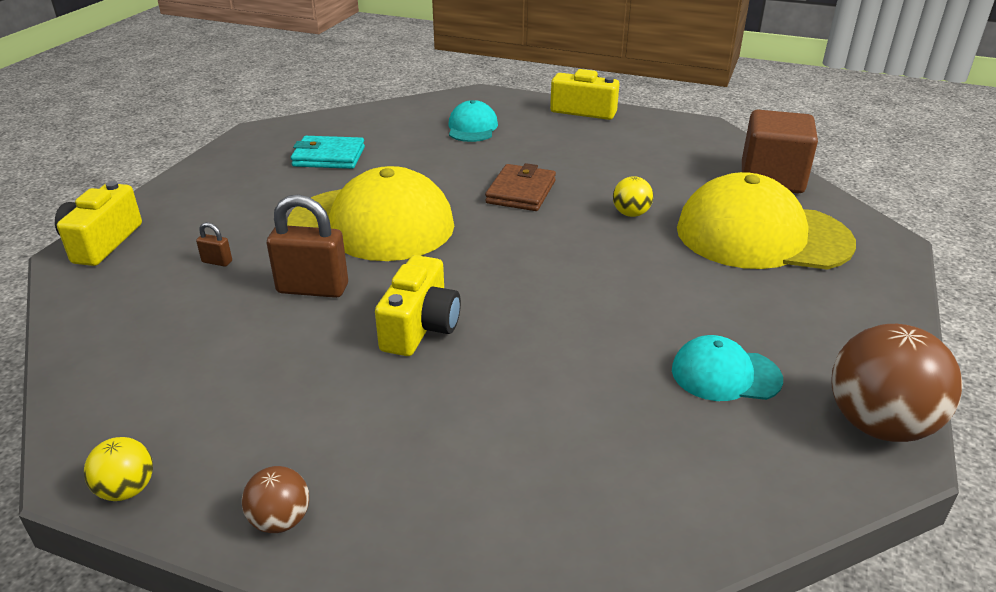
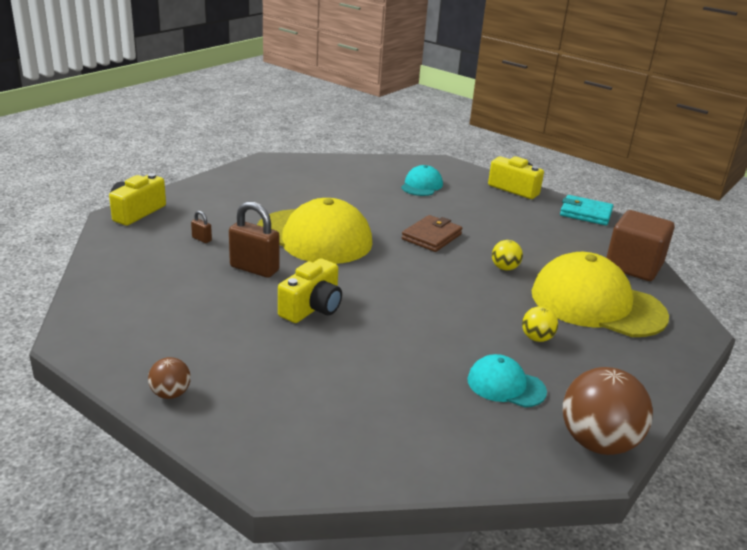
camera: 15 degrees right, 5 degrees down
(127, 489) = (92, 355): yellow ball -> yellow ball (537, 338)
(329, 157) = (308, 186): turquoise wallet -> turquoise wallet (585, 213)

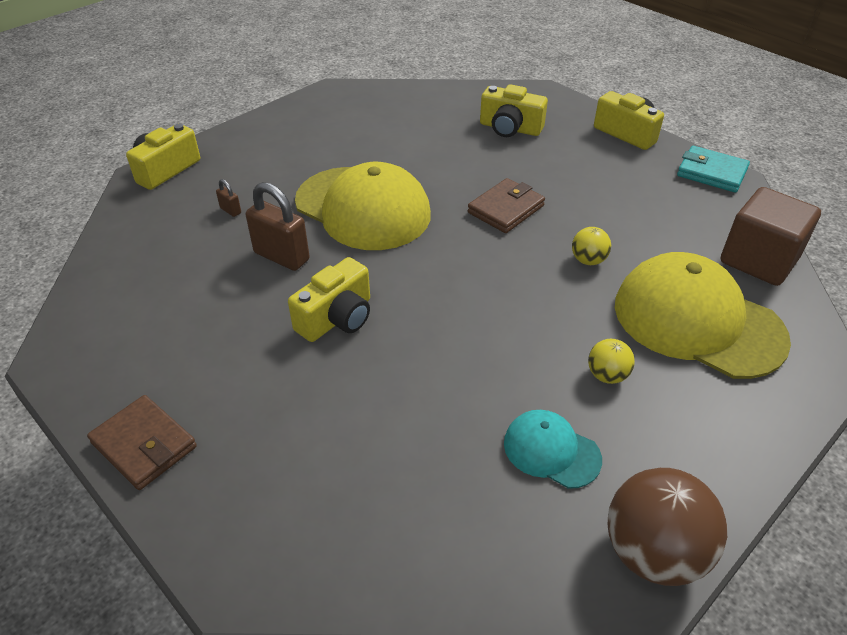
camera: 10 degrees right, 15 degrees up
(170, 394) = (144, 445): brown ball -> brown wallet
(421, 185) = (510, 128): turquoise cap -> yellow camera

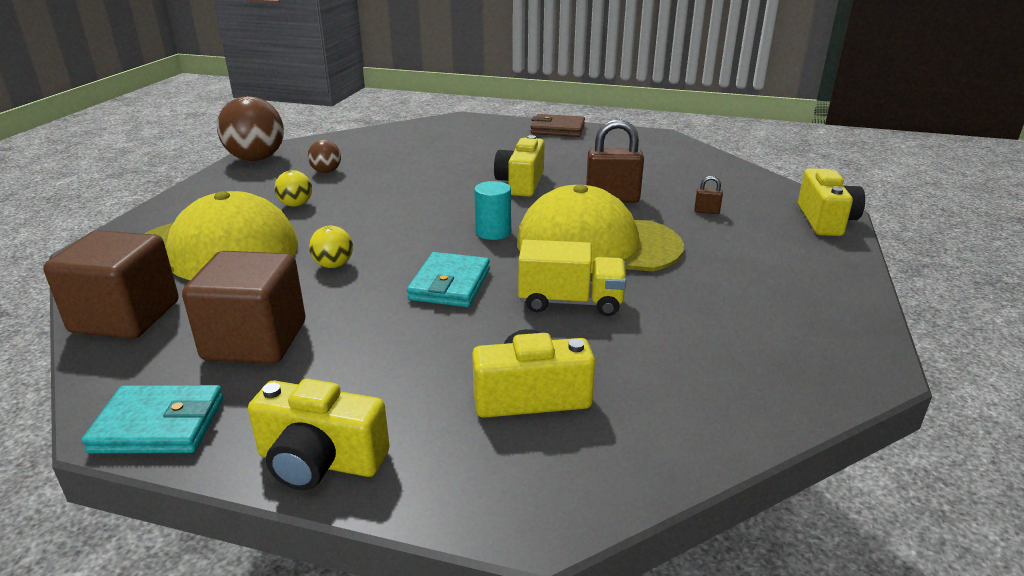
camera: 150 degrees right, 15 degrees down
(431, 252) = (493, 232): none -> turquoise cylinder
(437, 169) = (570, 302): none -> yellow truck
(506, 209) = (450, 284): brown wallet -> turquoise wallet
(551, 451) = (326, 171): turquoise cap -> brown ball
(658, 208) = (255, 341): none -> brown cube

